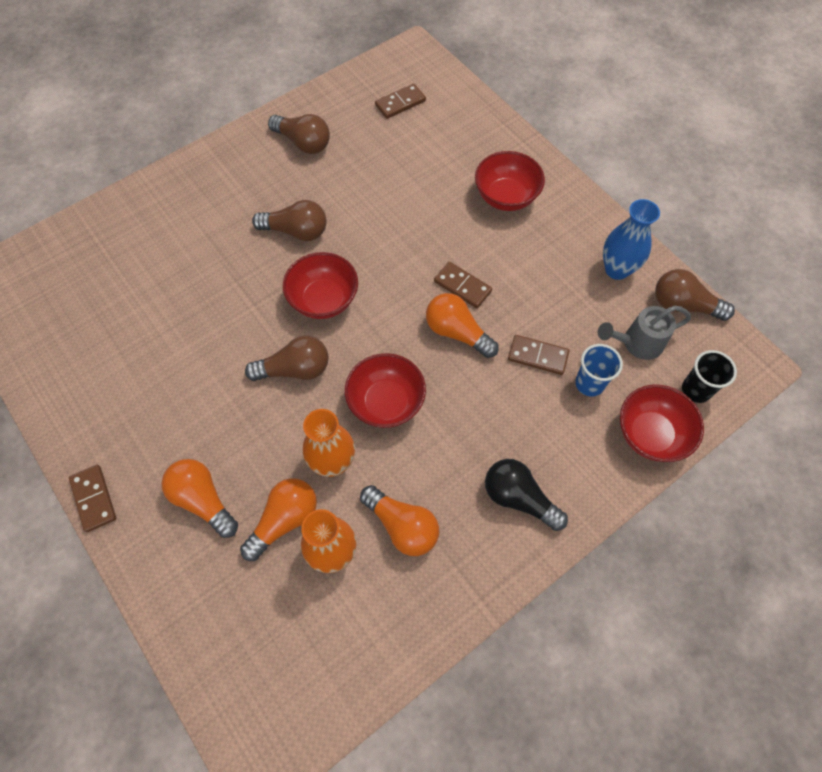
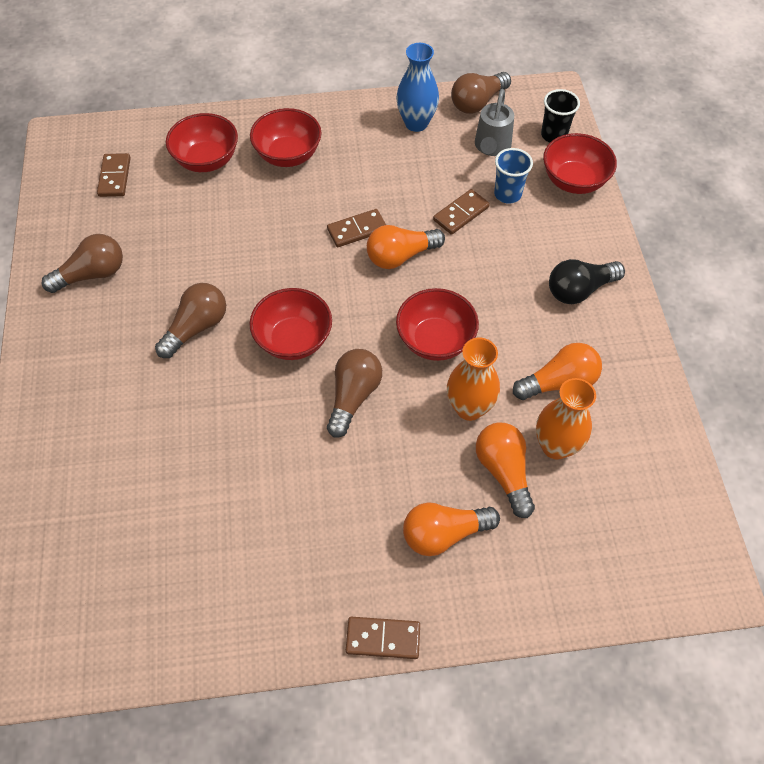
camera: 60 degrees left, 5 degrees down
(459, 148) = (207, 160): none -> red bowl

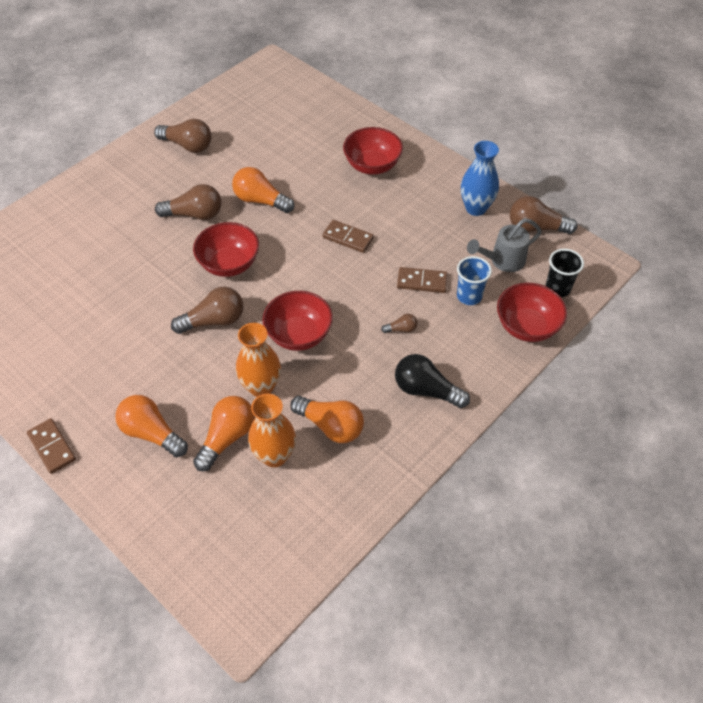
camera: 50 degrees right, 5 degrees down
(114, 177) = (267, 105): brown domino -> none
(207, 160) = (325, 133): red bowl -> none
(400, 256) = (350, 273): orange light bulb -> orange light bulb (260, 200)
(499, 262) = (401, 329): none -> brown light bulb

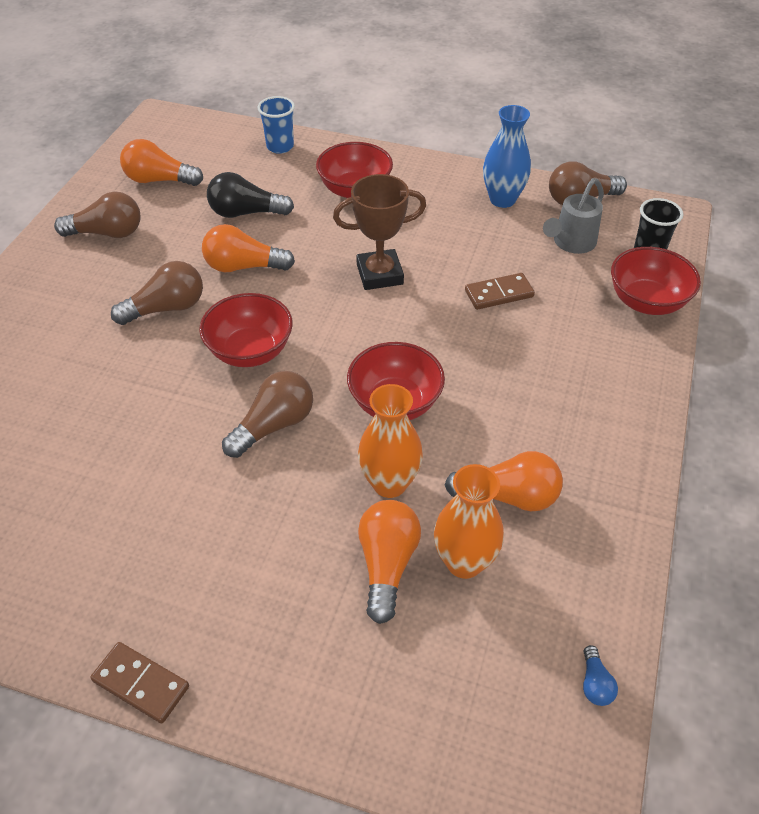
camera: 25 degrees left, 5 degrees down
(151, 433) = (279, 602): orange light bulb -> orange light bulb (159, 180)
(304, 562) = (595, 683): none -> blue light bulb
(348, 238) = (379, 274): brown domino -> brown trophy
(401, 329) = (512, 353): brown light bulb -> none
(426, 390) = (589, 410): black light bulb -> black light bulb (246, 213)
(469, 296) = (562, 291): blue cup -> blue cup (280, 147)

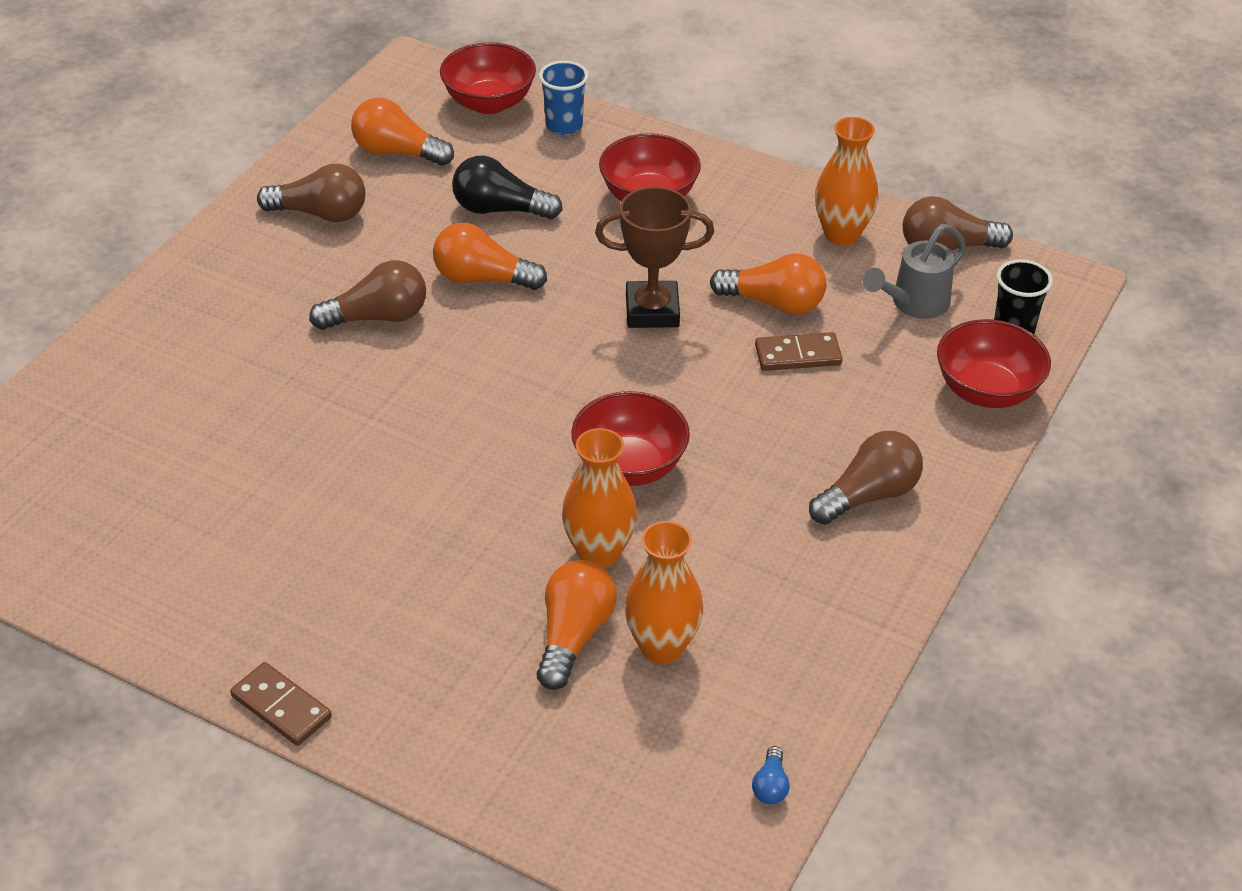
camera: 10 degrees right, 5 degrees down
(250, 351) = (469, 382): red bowl -> red bowl (489, 103)
(274, 425) = (479, 470): brown light bulb -> brown light bulb (868, 495)
(502, 199) = (842, 234): blue vase -> orange vase
(509, 496) = (735, 587): orange light bulb -> orange light bulb (774, 303)

